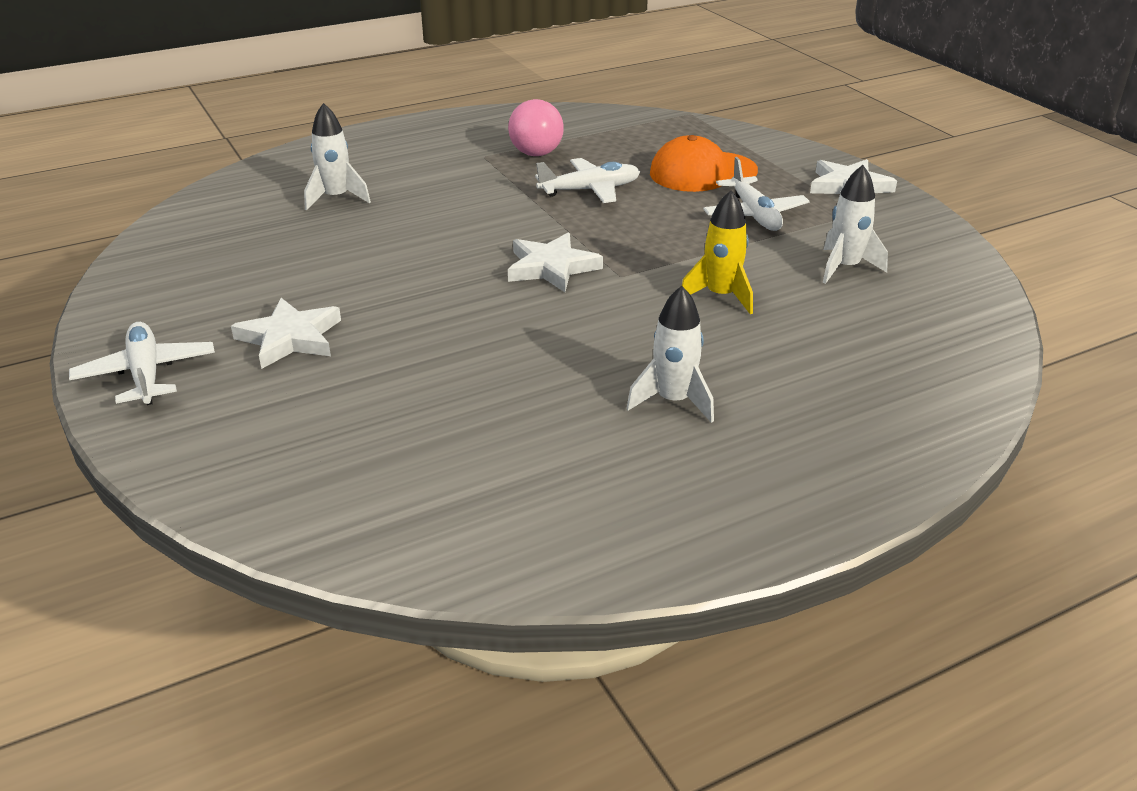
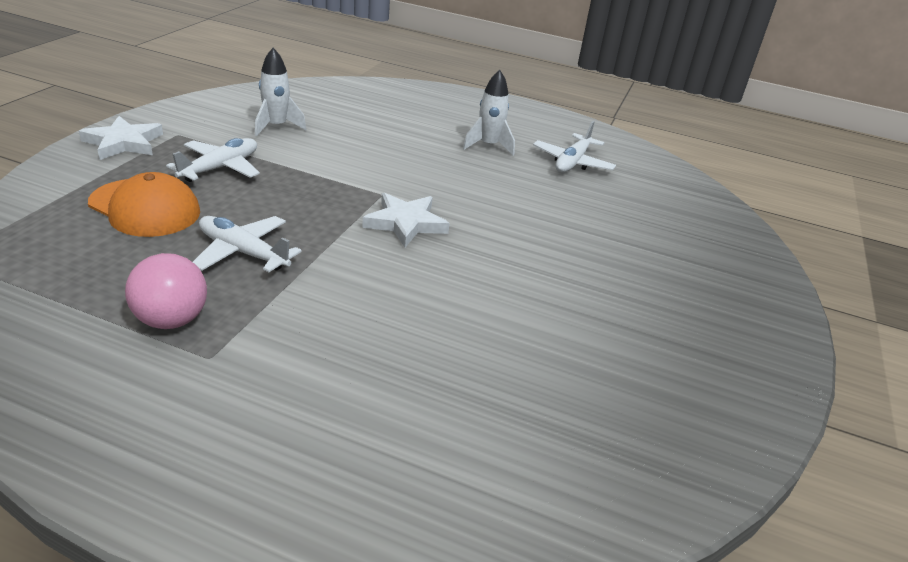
camera: 135 degrees left, 0 degrees up
(146, 374) = (759, 327): white plane -> white plane (572, 162)
(290, 338) = (637, 290): white star -> none
(336, 198) = (433, 410): white rocket -> none
(720, 296) = (364, 155): yellow rocket -> none

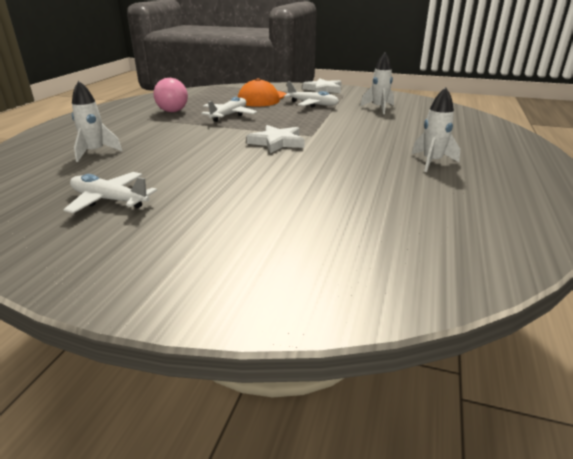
camera: 90 degrees right, 5 degrees down
(417, 410) = (95, 152): none -> white rocket
(572, 162) = (443, 197): white plane -> white plane (109, 200)

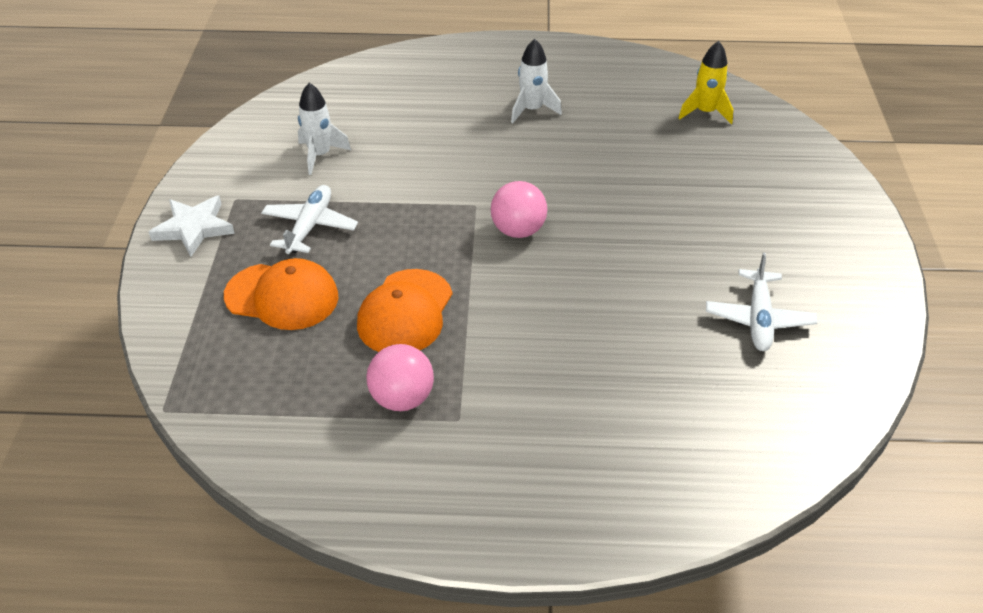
camera: 105 degrees left, 15 degrees up
(95, 152) = (642, 405): white rocket -> none
(229, 115) = (405, 312): white plane -> orange cap
(277, 142) = (518, 230): white star -> pink ball
(430, 243) = (705, 112): none -> yellow rocket

